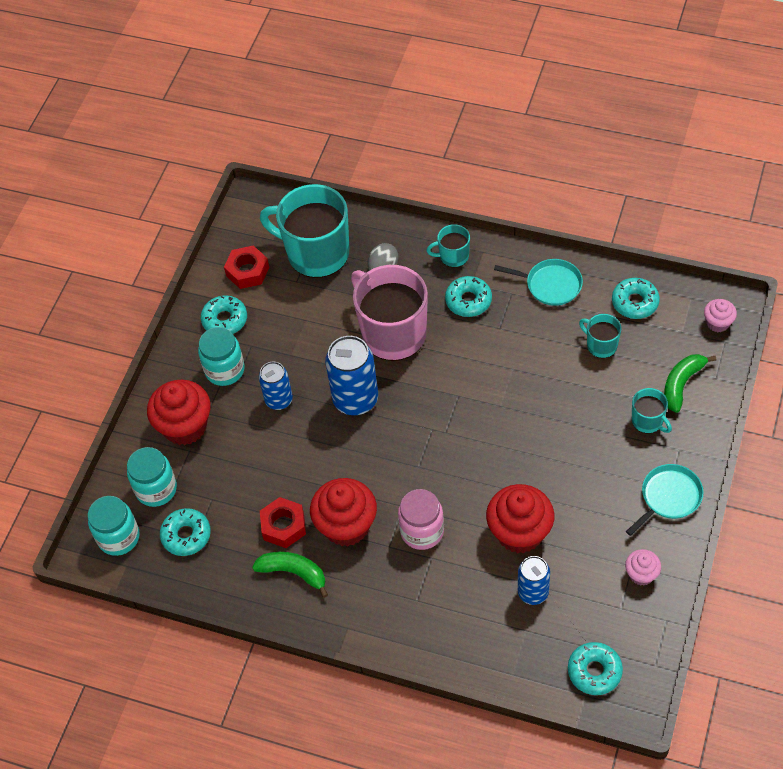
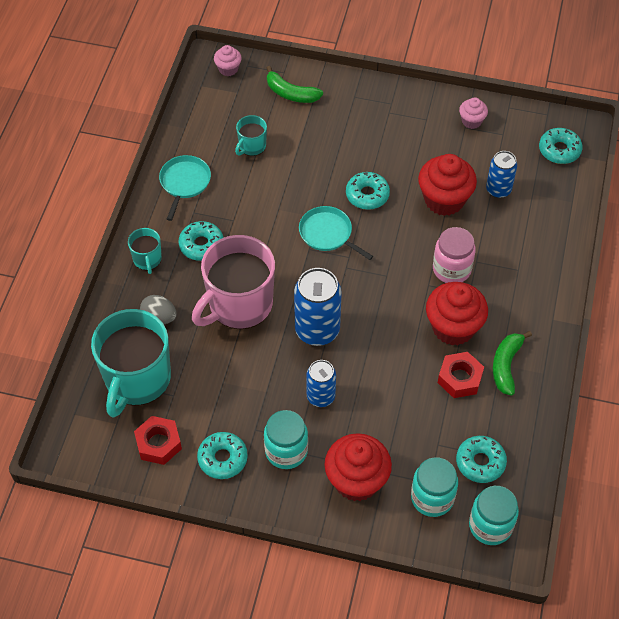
camera: 100 degrees left, 0 degrees up
(635, 302) = (206, 123): turquoise donut -> turquoise donut (367, 195)
(648, 421) = (328, 115): turquoise mug -> none
(669, 497) = (400, 103): turquoise pan -> turquoise pan (328, 234)

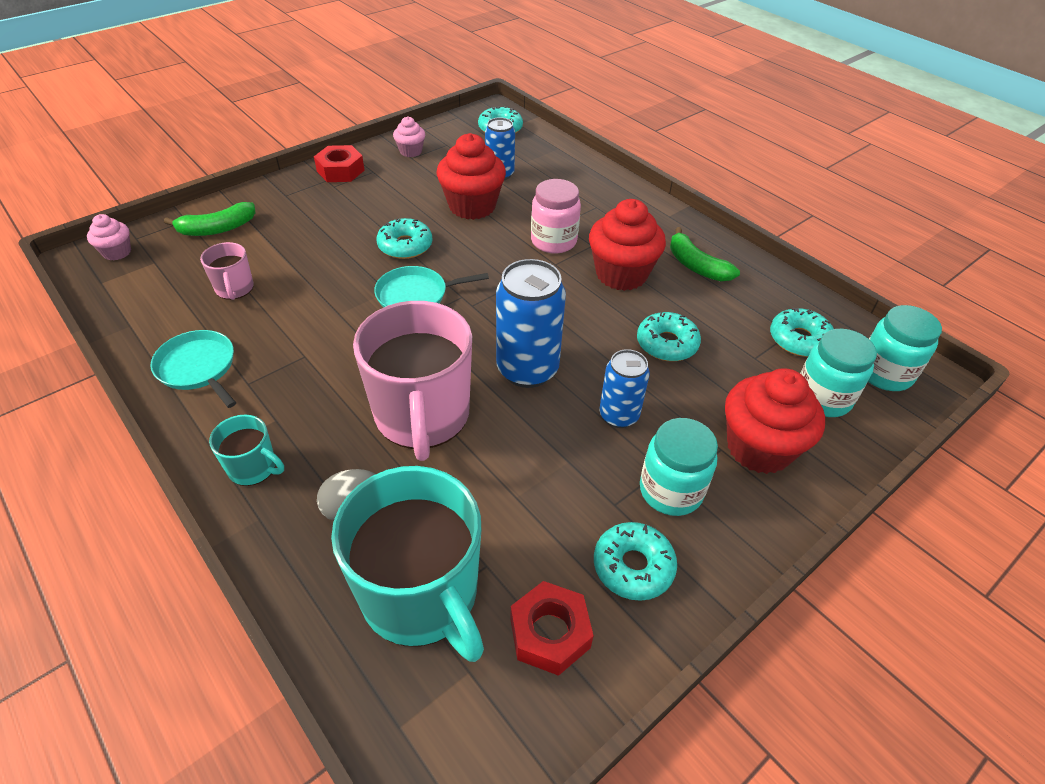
camera: 55 degrees left, 10 degrees down
(201, 245) = (301, 402): turquoise donut -> turquoise donut (666, 344)
(252, 146) = (234, 289): turquoise mug -> pink mug
(459, 378) = (685, 301): red nut -> red nut (340, 171)

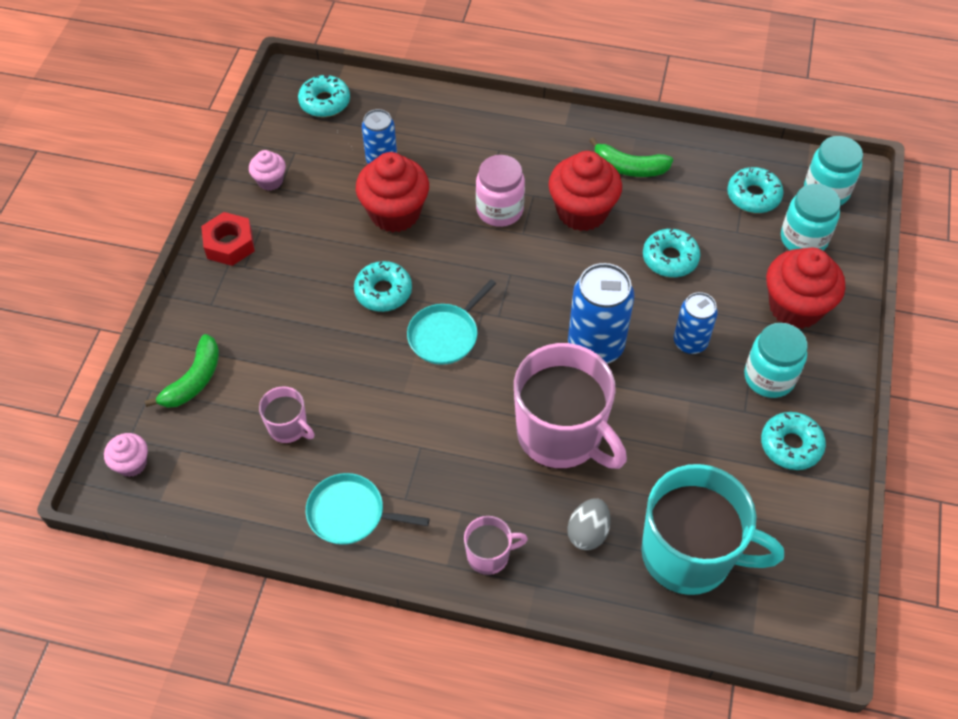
camera: 35 degrees left, 10 degrees up
(253, 468) = (489, 555): turquoise mug -> pink mug
(550, 633) = (782, 521): red nut -> none

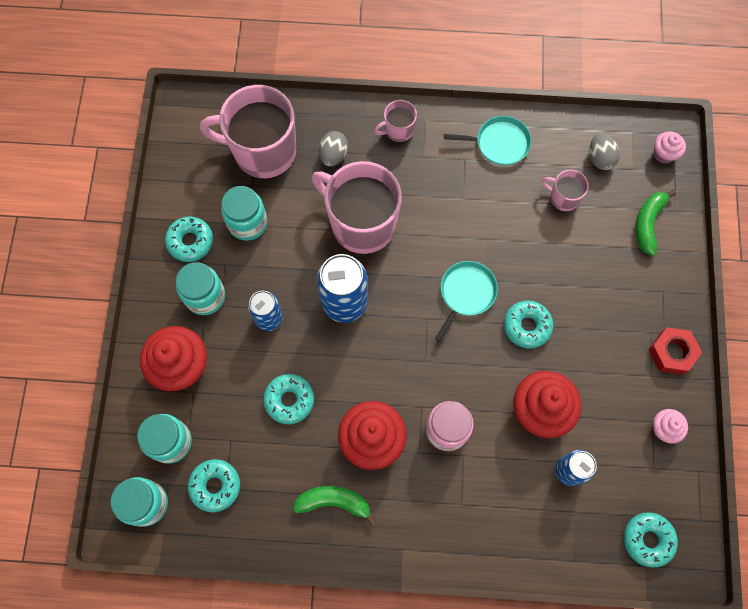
camera: 170 degrees right, 15 degrees up
(219, 471) = (600, 158): none -> grey egg
(689, 554) = (263, 151): turquoise mug -> pink mug
(714, 458) = (247, 223): none -> turquoise jar

